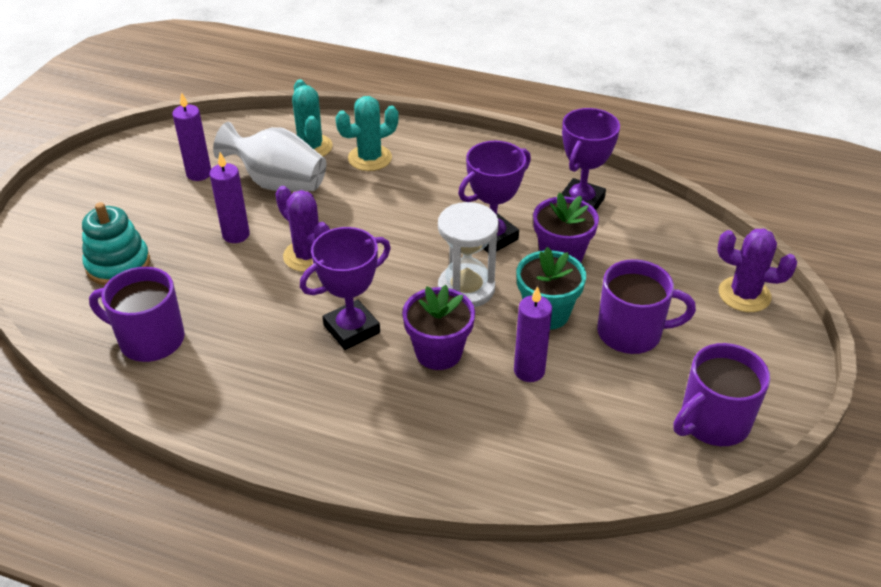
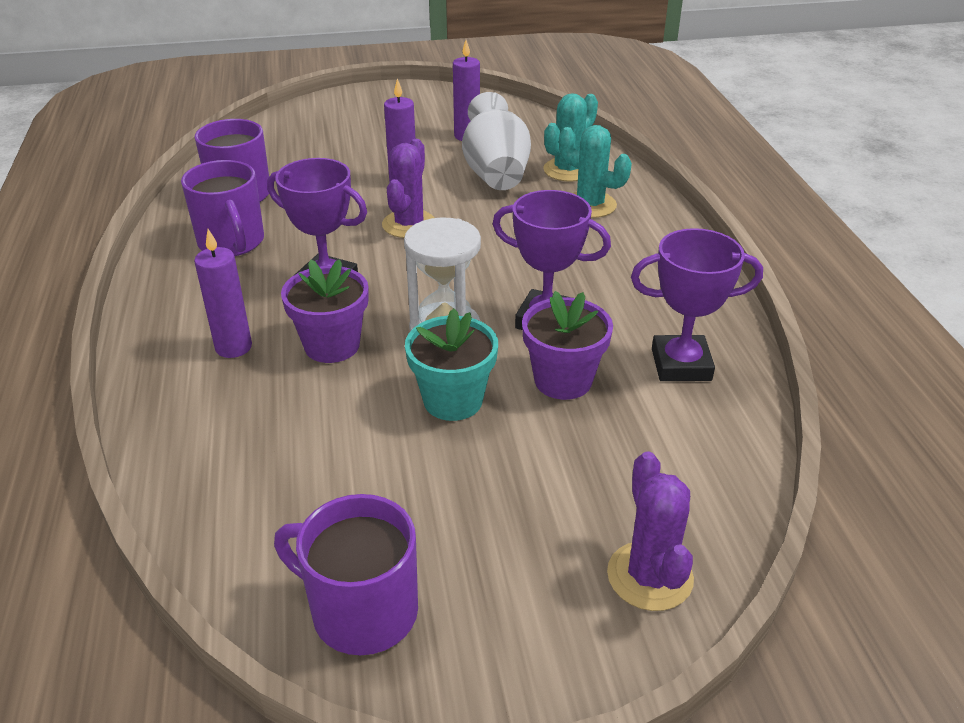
camera: 60 degrees right, 5 degrees down
(118, 265) = (318, 148): turquoise stacking toy -> none
(529, 371) = (347, 417): purple candle -> purple candle (233, 347)
(631, 333) = (475, 481): purple mug -> purple mug (232, 242)

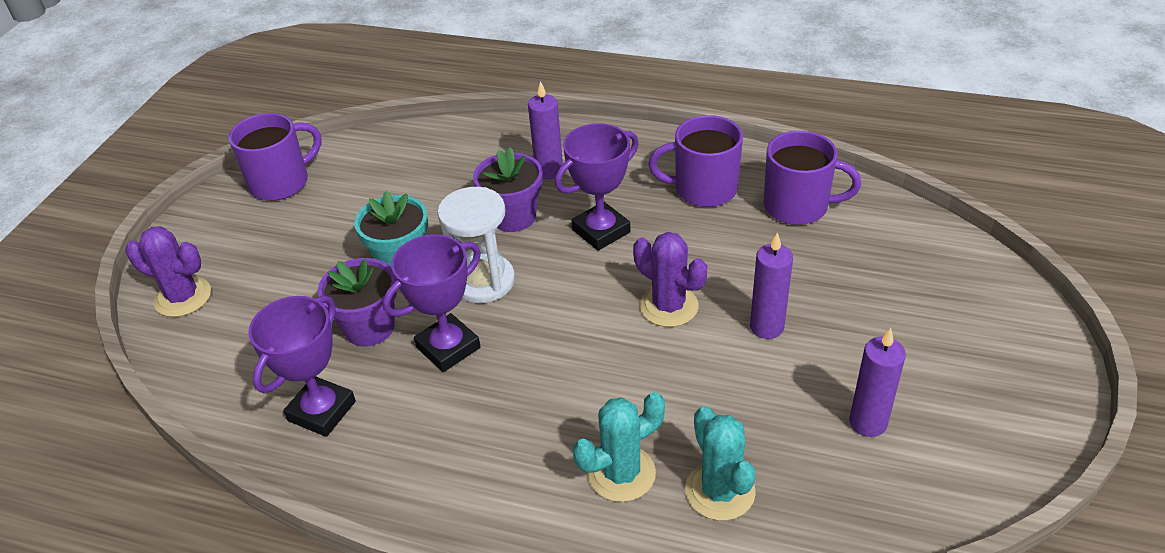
camera: 120 degrees right, 5 degrees up
(495, 174) = (745, 413): white vase -> none

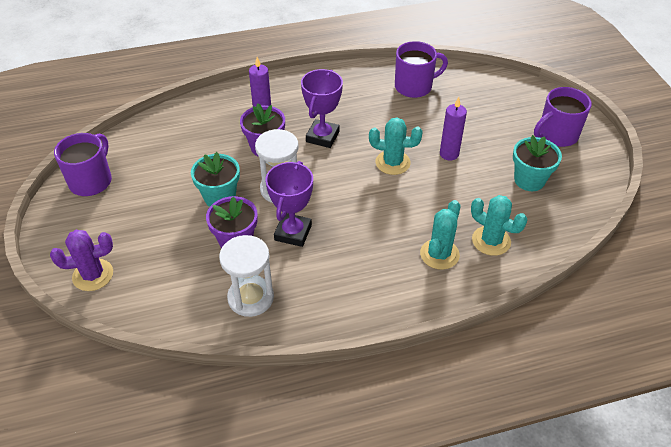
camera: 35 degrees left, 5 degrees up
(322, 411) = (251, 298): purple trophy -> white hourglass
(669, 306) = (392, 163): purple cactus -> turquoise cactus
(703, 189) = (359, 94): purple mug -> purple mug (557, 135)
(868, 422) = (529, 180): purple candle -> turquoise flower pot

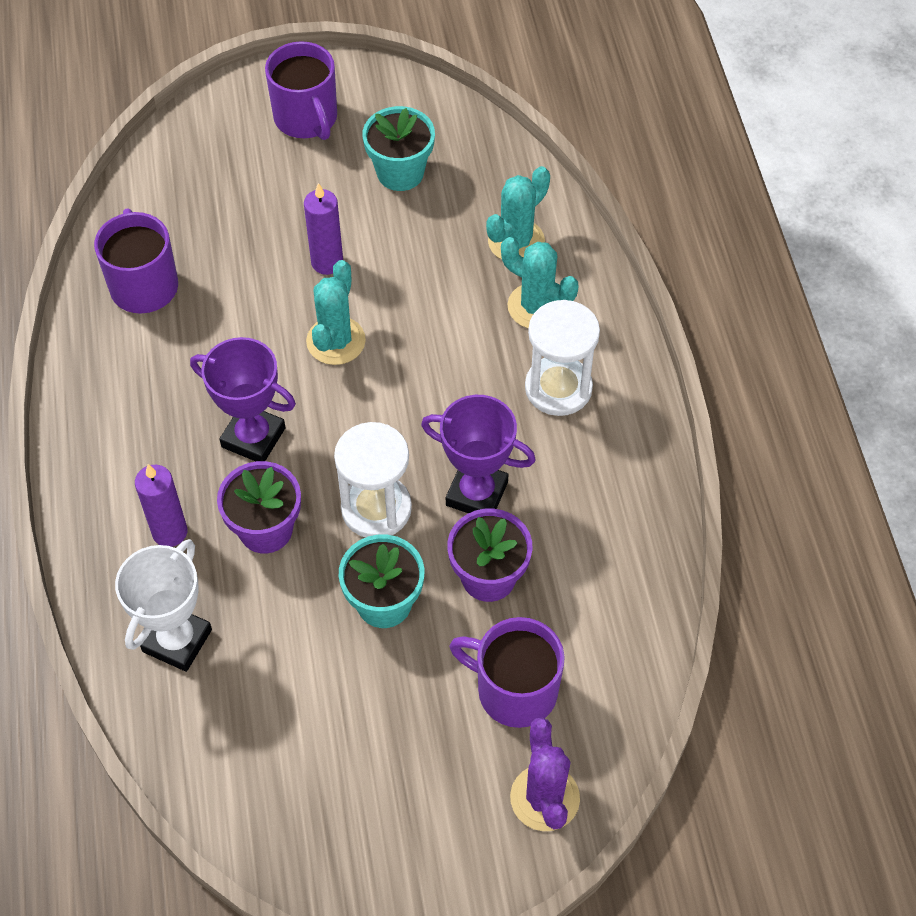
camera: 85 degrees left, 10 degrees up
(91, 181) = (312, 831): purple mug -> purple mug (514, 690)
(201, 123) = (177, 640): none -> white trophy
(251, 298) = (603, 556): white hourglass -> white hourglass (558, 388)

